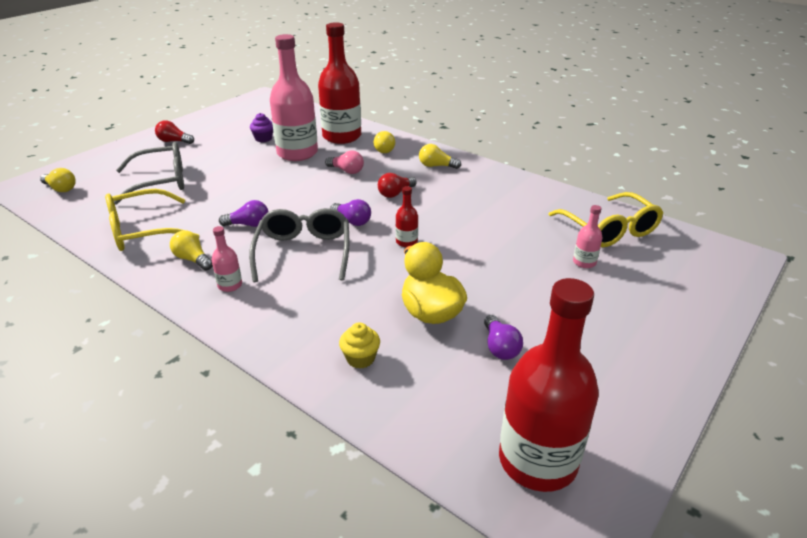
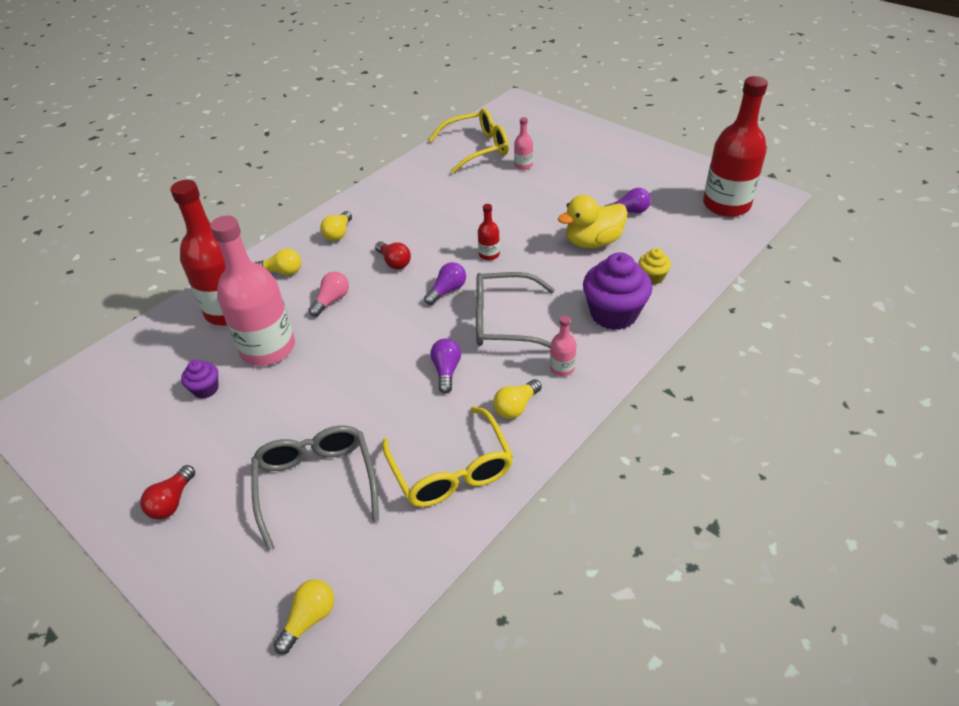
camera: 85 degrees left, 10 degrees up
(300, 322) = (613, 314): none -> purple cupcake

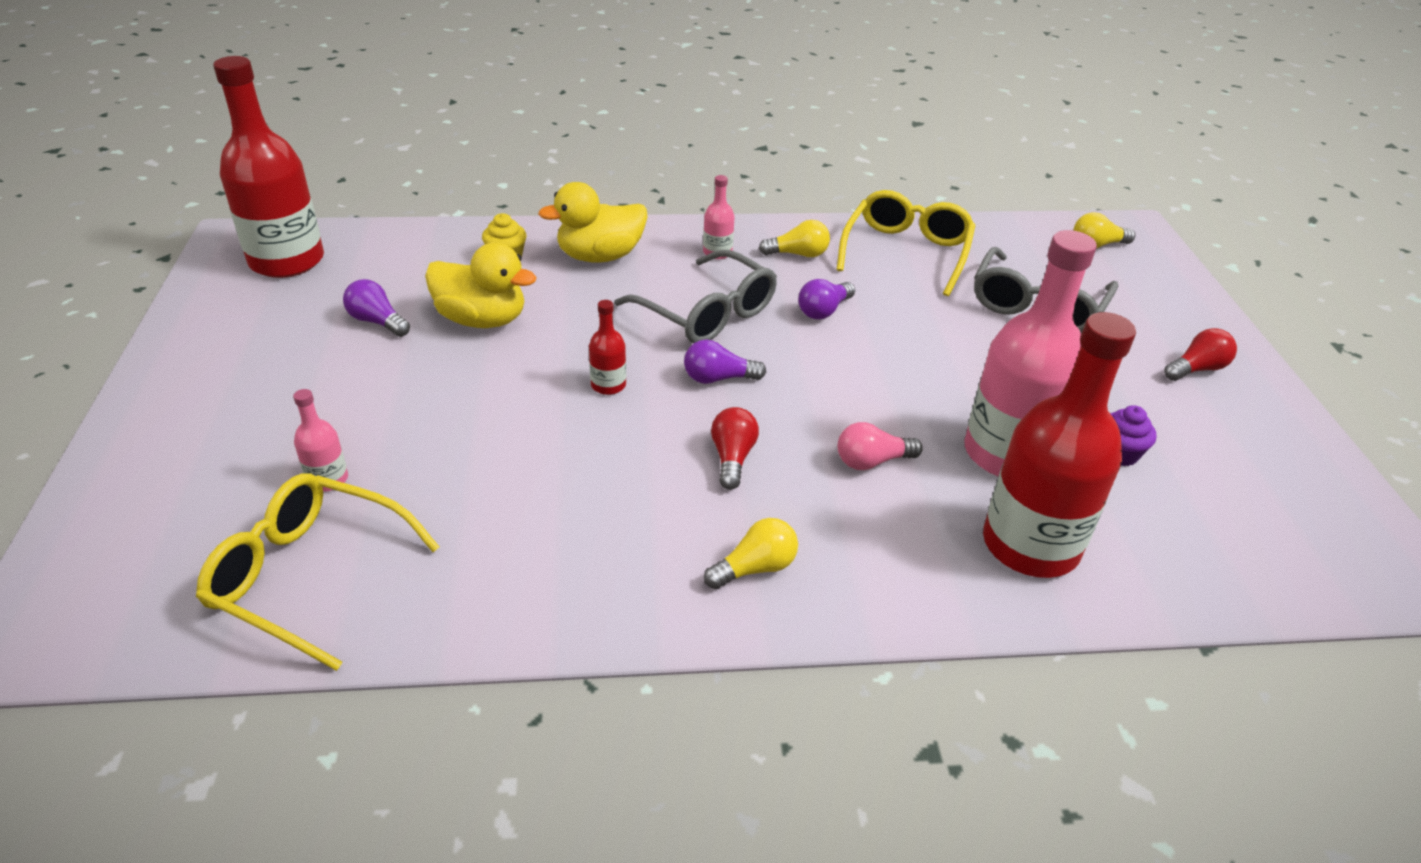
camera: 140 degrees left, 5 degrees down
(282, 272) = (906, 558): yellow light bulb -> none
(613, 314) = (600, 256): purple cupcake -> yellow duck

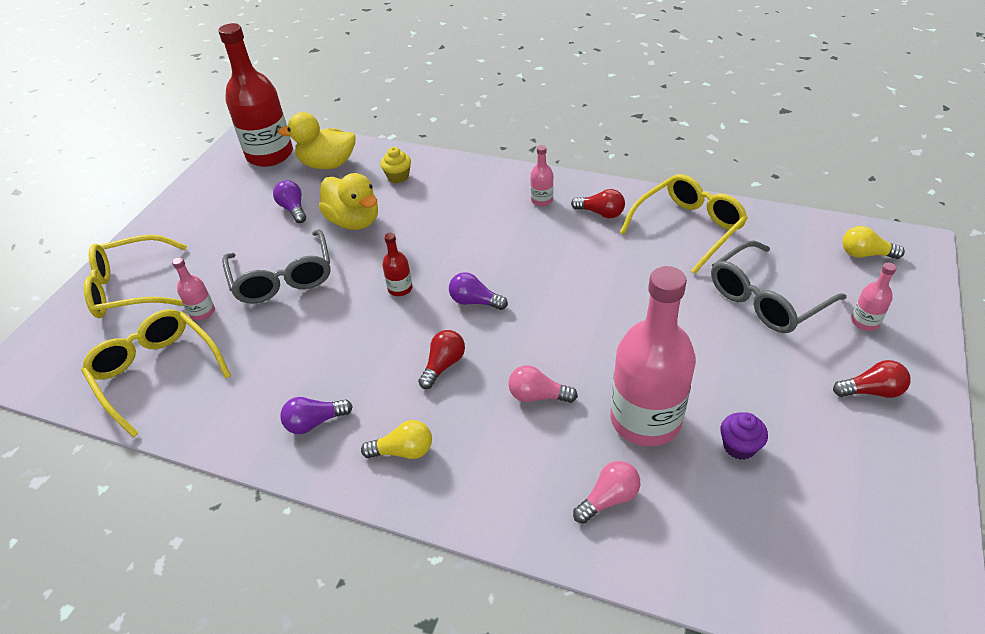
camera: 30 degrees right, 5 degrees up
(176, 476) = (132, 288): none -> yellow glasses
(600, 256) = (458, 188): yellow duck -> yellow duck (327, 164)
(707, 313) = (501, 248): grey glasses -> grey glasses (283, 278)
(798, 254) = (600, 213): yellow light bulb -> red light bulb
(824, 311) = (587, 265): purple light bulb -> purple light bulb (315, 422)
(1030, 545) = (608, 499): red bottle -> pink light bulb
(1143, 307) = (865, 322): none -> pink bottle

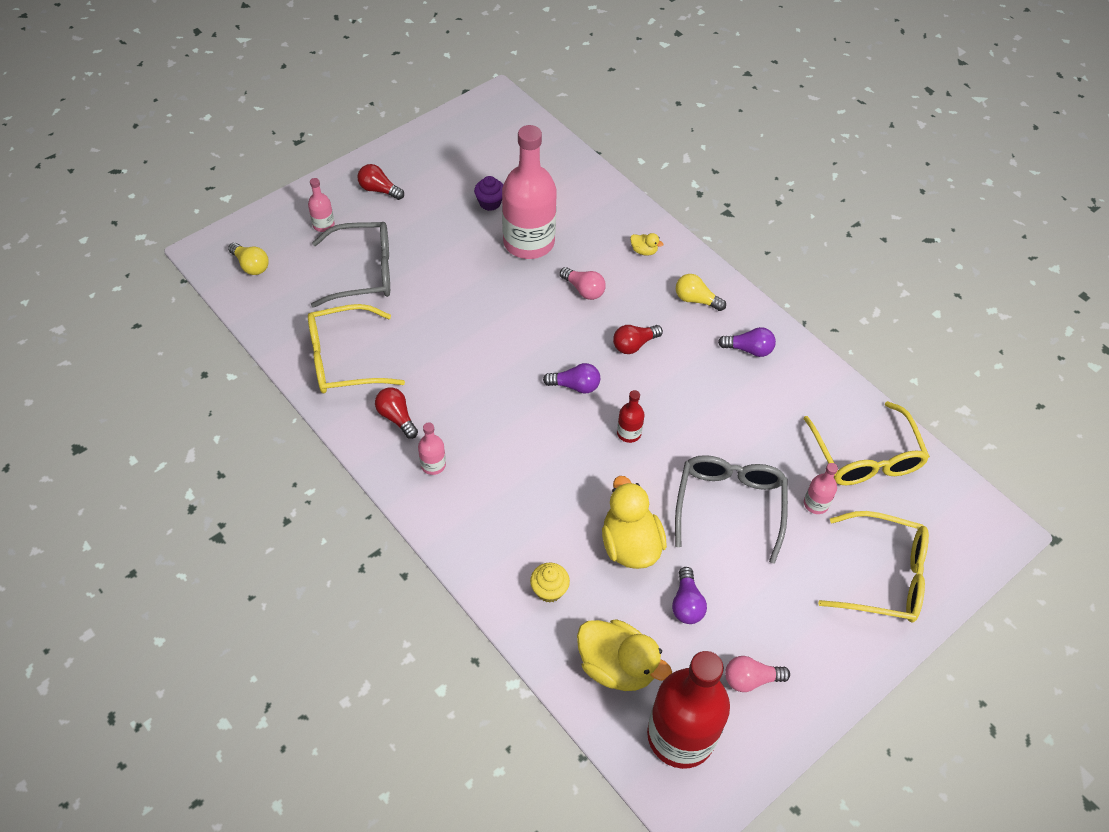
camera: 155 degrees left, 10 degrees up
(475, 301) = (575, 386): purple light bulb -> purple light bulb turned 45 degrees counterclockwise
(504, 484) = (644, 251): none -> yellow duck
(608, 499) = (589, 215): pink light bulb -> pink light bulb (751, 679)

